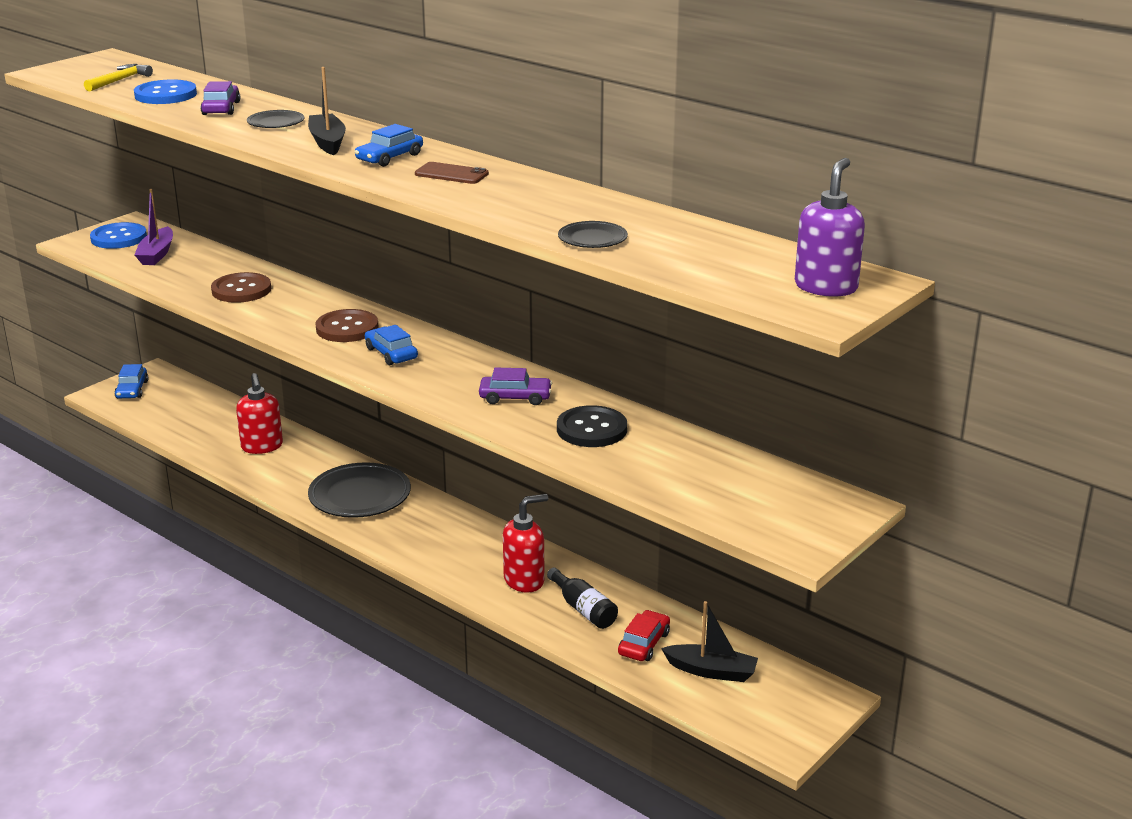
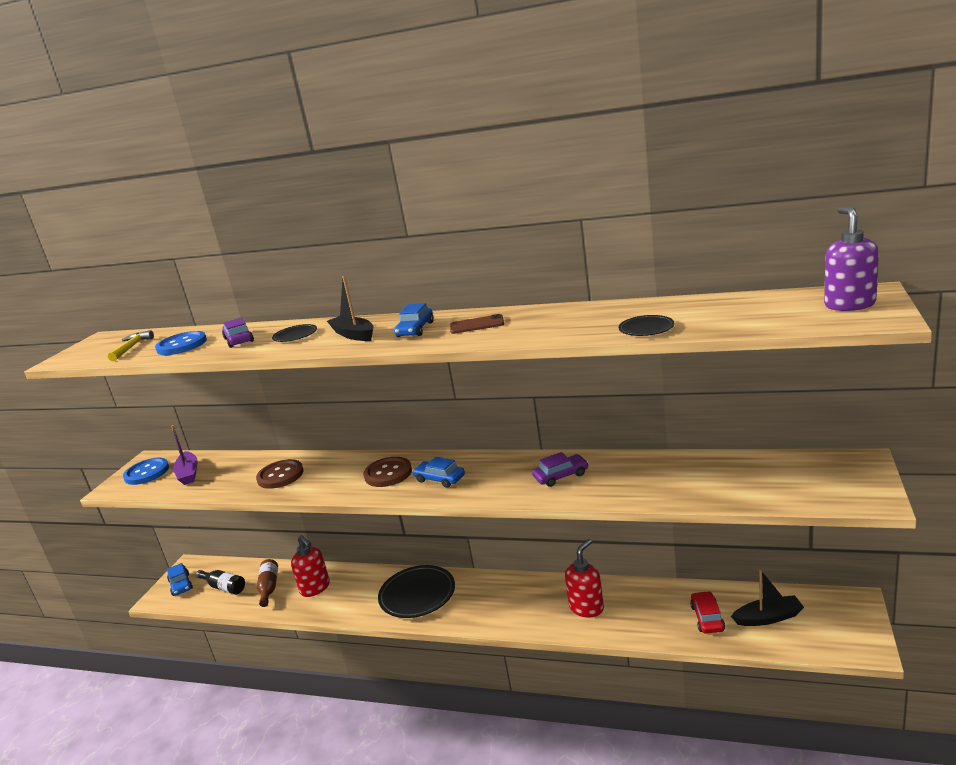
camera: 20 degrees left, 5 degrees down
(216, 428) = (269, 588): none -> brown bottle
(583, 609) = (644, 611): black bottle -> black bottle (224, 587)
(591, 429) = (638, 477): black button -> none

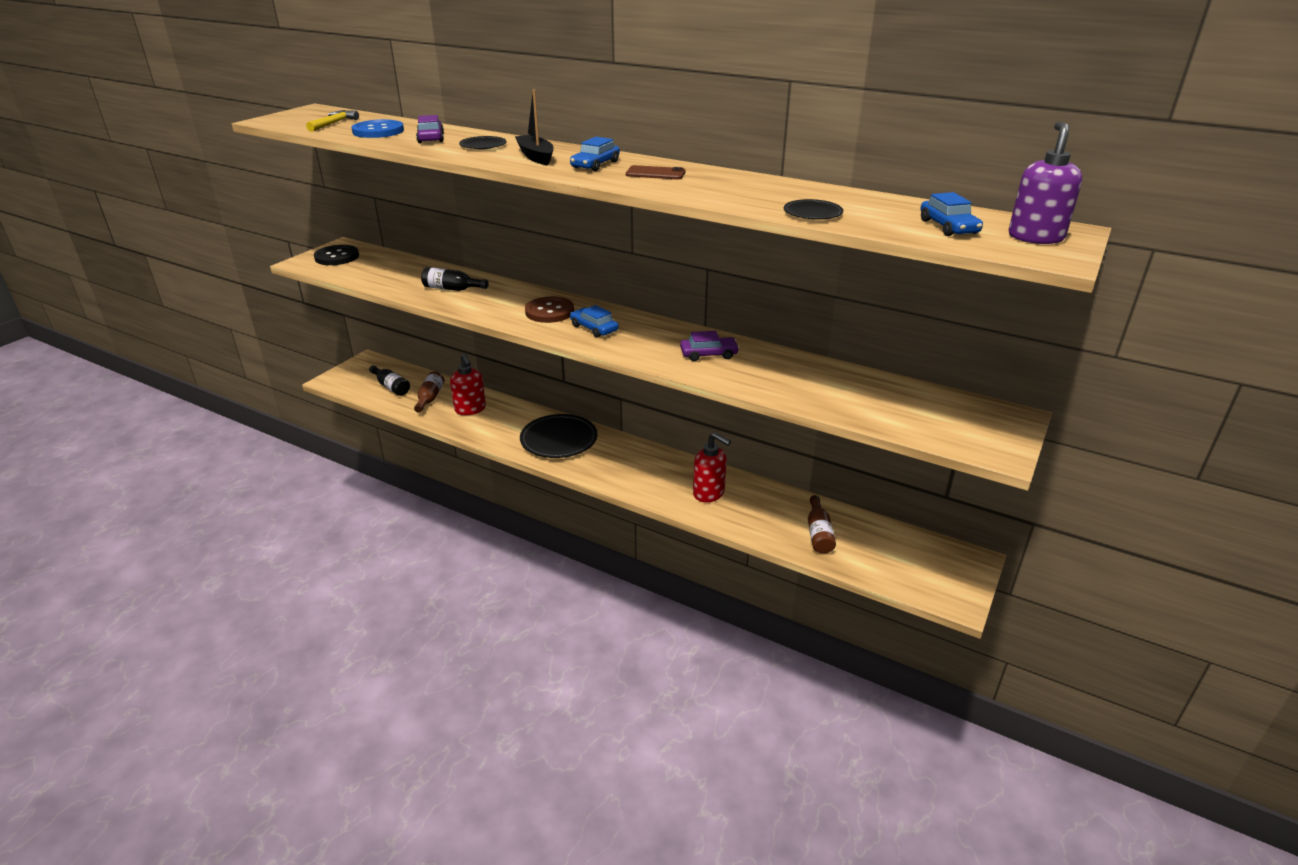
camera: 10 degrees right, 10 degrees up
(147, 473) = (337, 257): blue button -> black button
(181, 585) = (354, 375): blue car -> blue car (948, 227)
(188, 474) = (372, 267): purple boat -> none
(280, 475) = (452, 289): brown button -> black bottle
(586, 608) = (709, 493): red soap dispenser -> red soap dispenser turned 75 degrees clockwise
(707, 618) = (819, 533): red car -> brown bottle
(768, 618) = (878, 549): black boat -> none

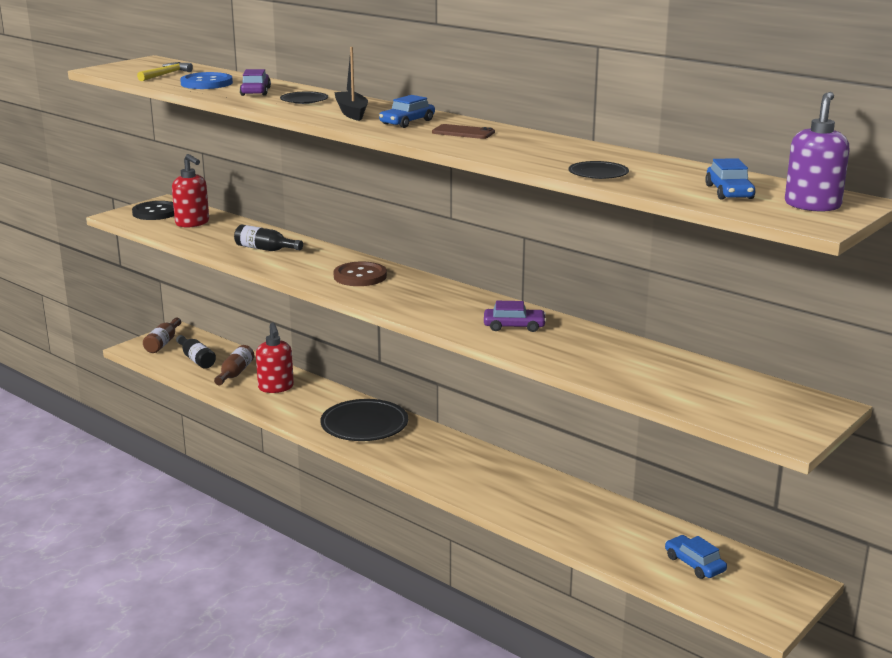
camera: 10 degrees right, 10 degrees down
(594, 328) = (401, 294): blue car -> blue car (694, 564)
(709, 493) = (516, 491): red soap dispenser -> red soap dispenser (192, 223)
(819, 533) = (628, 541): brown bottle -> brown bottle (163, 343)

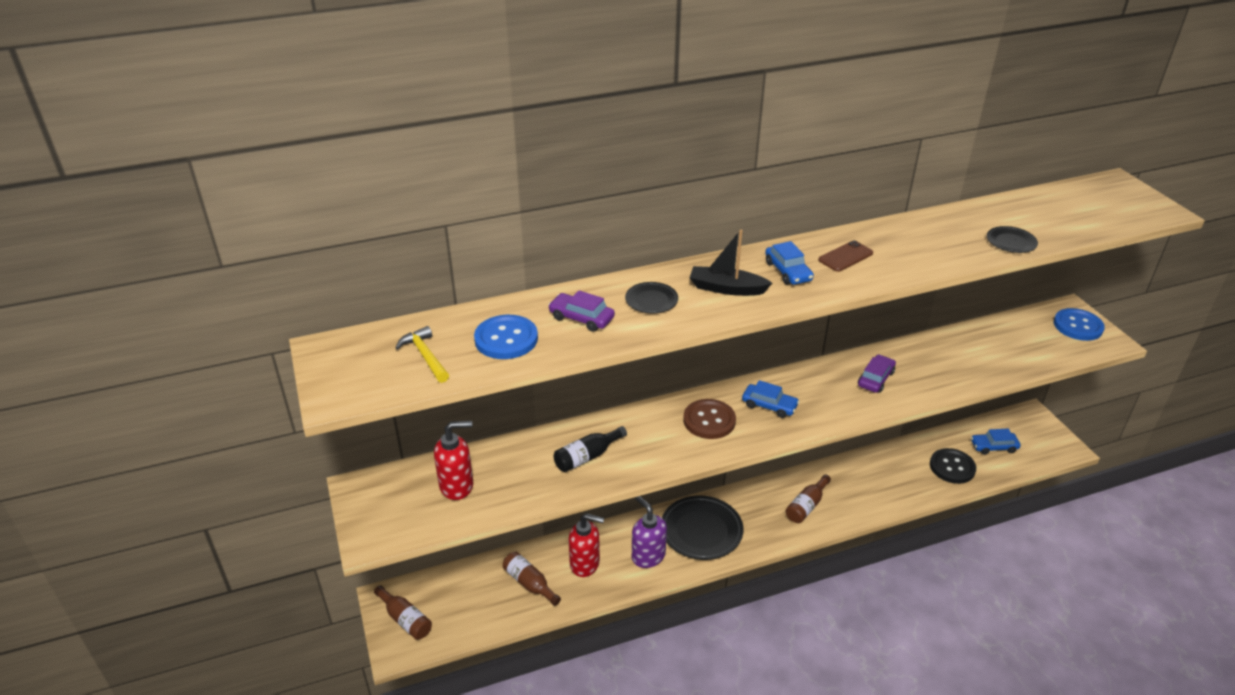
camera: 60 degrees left, 15 degrees up
(156, 212) = (390, 505): black button -> black button (952, 467)
(196, 359) = (471, 604): black bottle -> none
(454, 468) = (806, 506): none -> brown bottle
(729, 192) = (1080, 213): blue car -> blue car (769, 405)
(791, 414) = (1078, 326): none -> blue button
(812, 205) = (1122, 198): purple soap dispenser -> purple soap dispenser (648, 556)

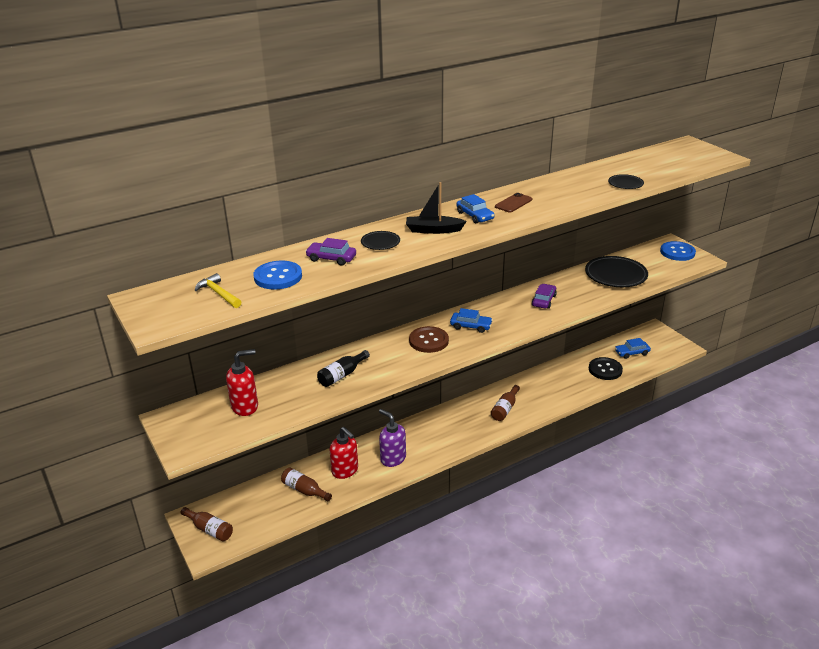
camera: 10 degrees left, 5 degrees down
(585, 564) = (345, 470): red soap dispenser -> red soap dispenser turned 45 degrees clockwise
(701, 530) = (430, 436): black plate -> black plate (615, 275)

